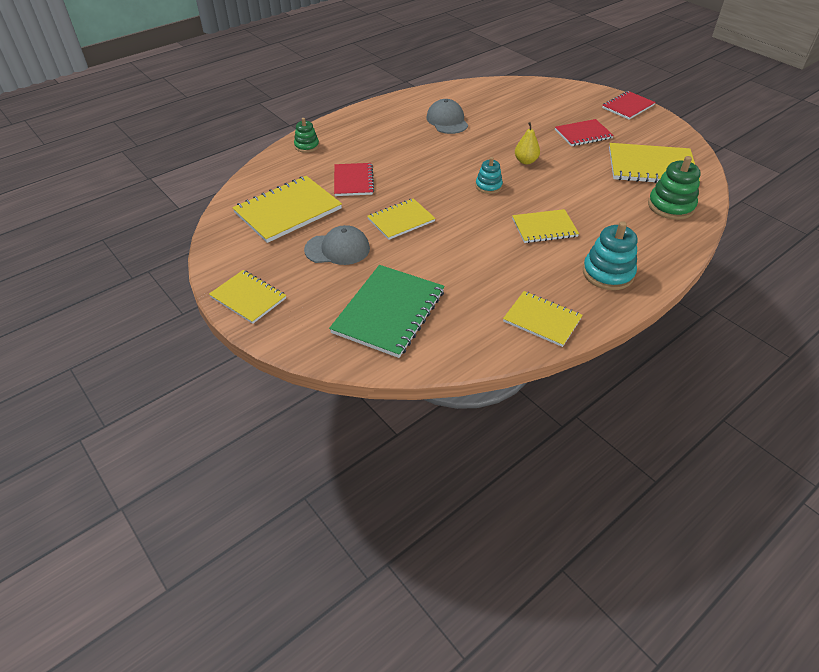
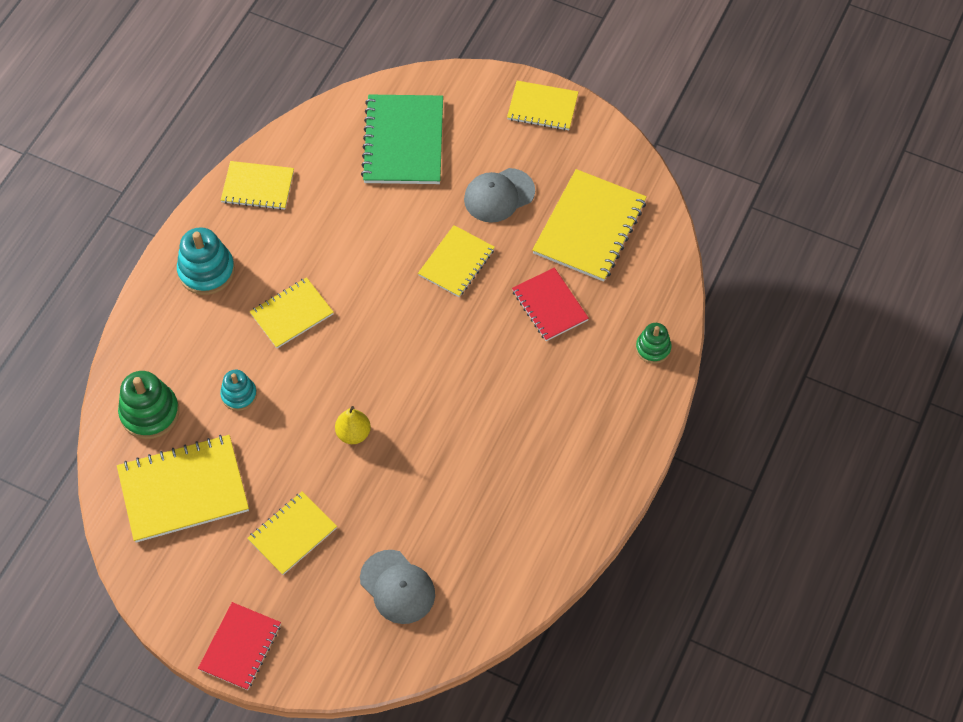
camera: 155 degrees right, 15 degrees up
(447, 121) = (499, 487): grey cap -> grey cap (397, 587)
(488, 186) = (382, 362): turquoise stacking toy -> turquoise stacking toy (239, 395)
(583, 134) = (292, 534): red notebook -> yellow notebook

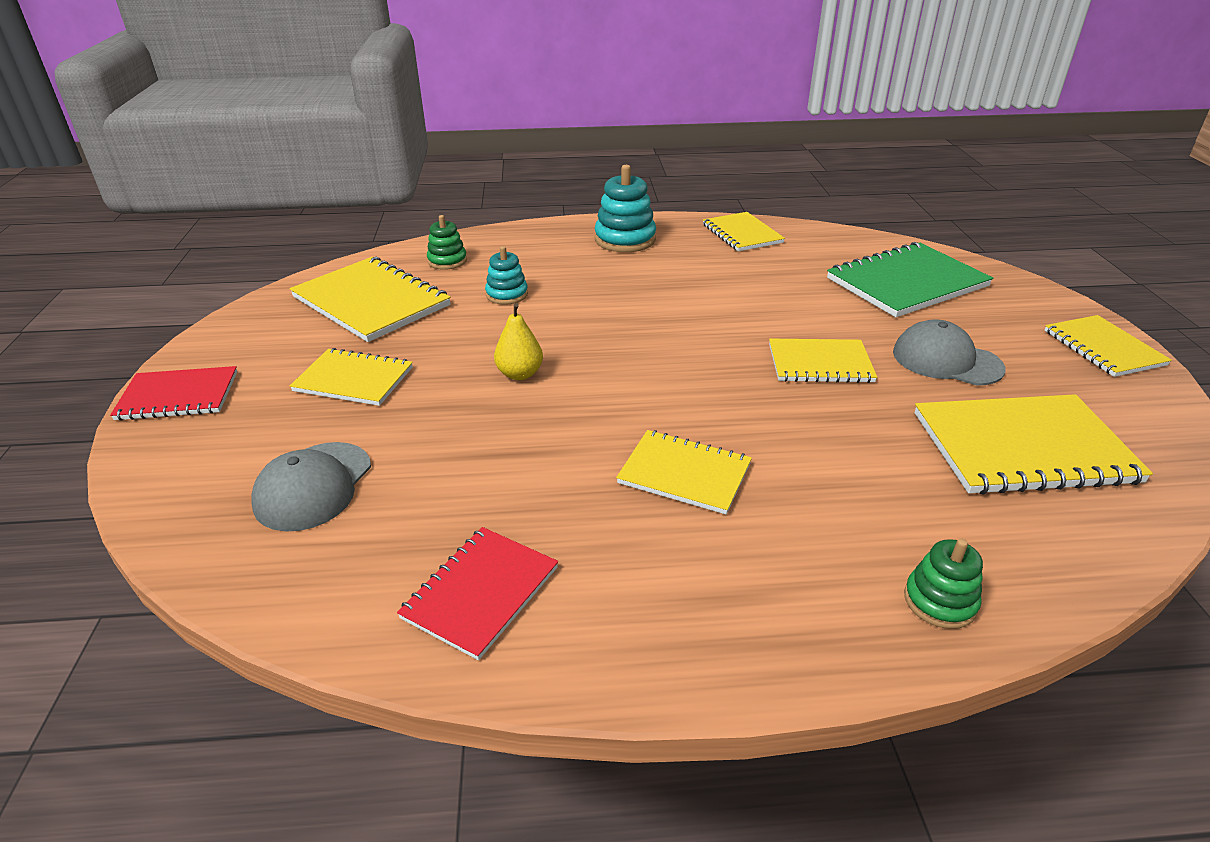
camera: 60 degrees right, 25 degrees down
(150, 413) = (447, 261): green stacking toy -> green stacking toy, size x0.61
(292, 314) = (629, 291): yellow notebook -> yellow notebook (684, 473)
(549, 305) = (863, 458): red notebook -> red notebook (481, 592)

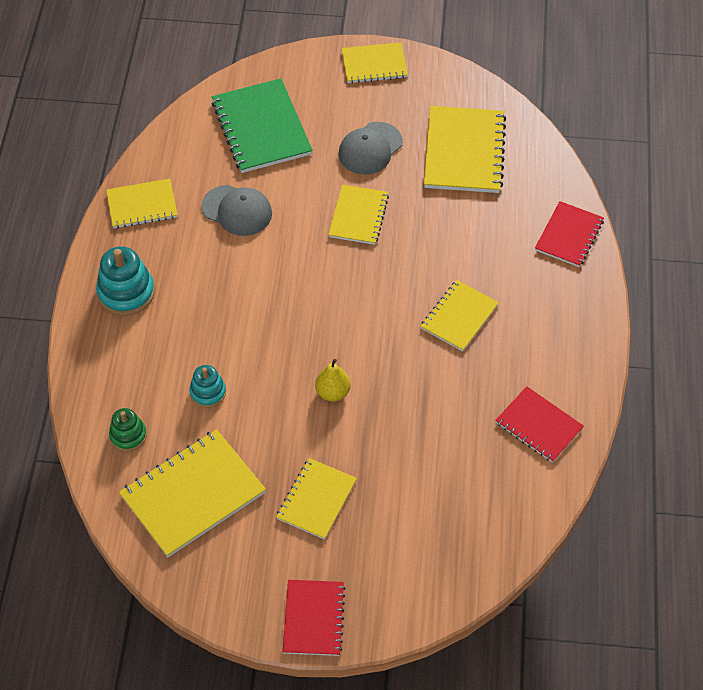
camera: 80 degrees left, 20 degrees up
(313, 486) = (437, 514): grey cap -> grey cap (237, 210)
(940, 601) = (569, 235): green stacking toy -> red notebook

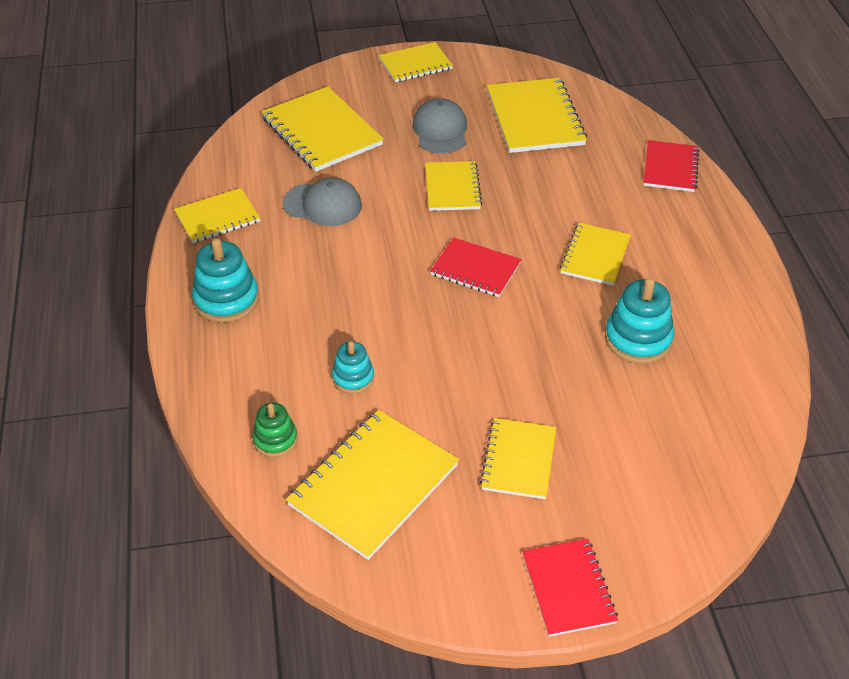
camera: 15 degrees left, 10 degrees down
(261, 128) = (322, 132): green notebook -> yellow notebook
(333, 392) = (492, 350): yellow pear -> none
(370, 148) = (440, 130): grey cap -> grey cap turned 150 degrees clockwise
(462, 410) = (638, 339): none -> turquoise stacking toy
(538, 426) = (725, 338): red notebook -> red notebook (475, 269)

